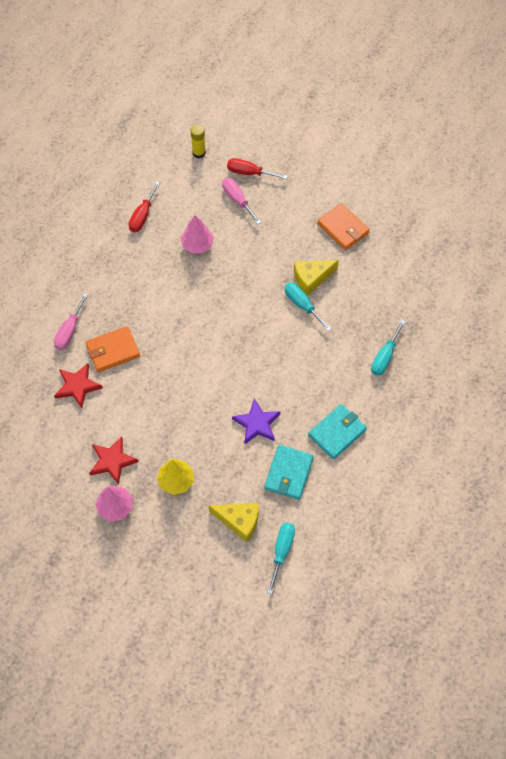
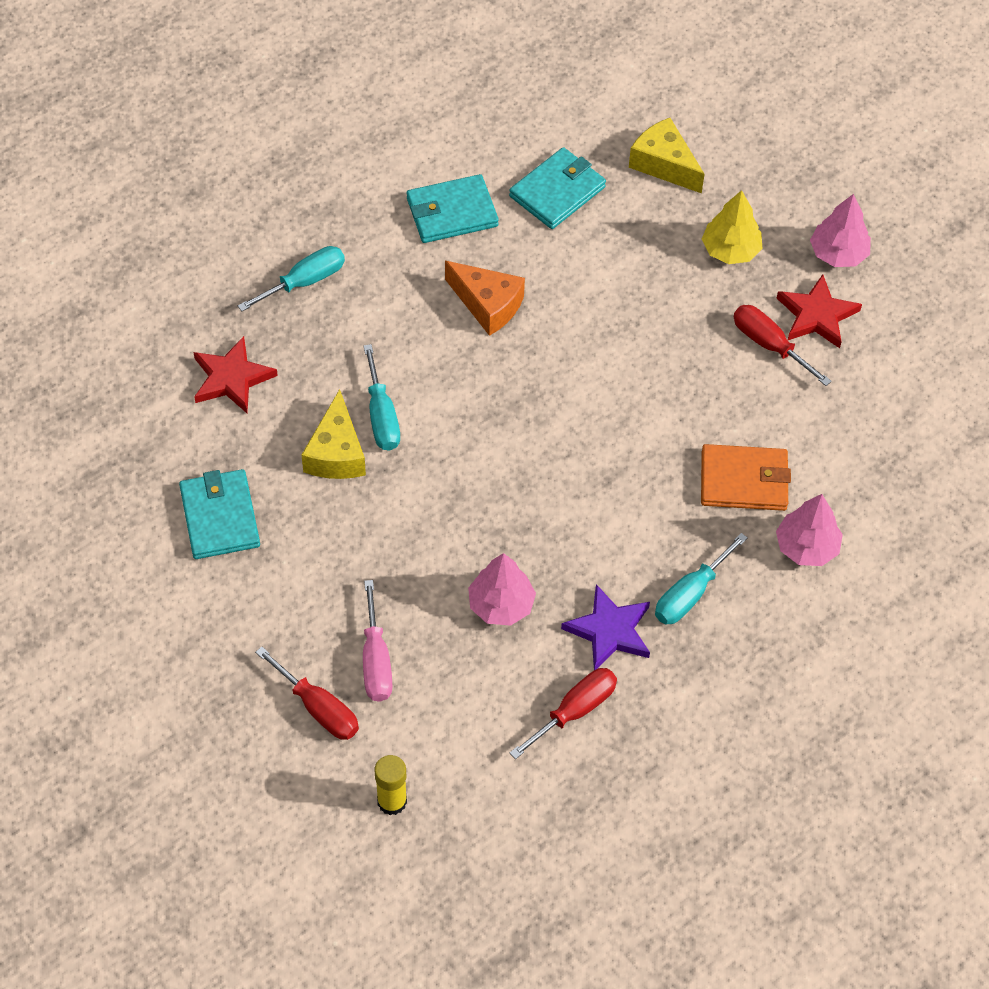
camera: 155 degrees left, 5 degrees down
(69, 331) = (806, 547): pink screwdriver -> pink tree
(77, 386) = (828, 448): red star -> red star (232, 378)
(131, 431) = (769, 345): none -> red screwdriver
(257, 423) = (565, 274): purple star -> purple star (609, 631)
(282, 551) = (624, 107): turquoise screwdriver -> turquoise screwdriver (690, 594)
(286, 387) = (487, 304): none -> orange cheese
(311, 278) = (336, 453): yellow cheese -> yellow cheese turned 90 degrees clockwise
(343, 228) = (219, 517): orange wallet -> turquoise wallet

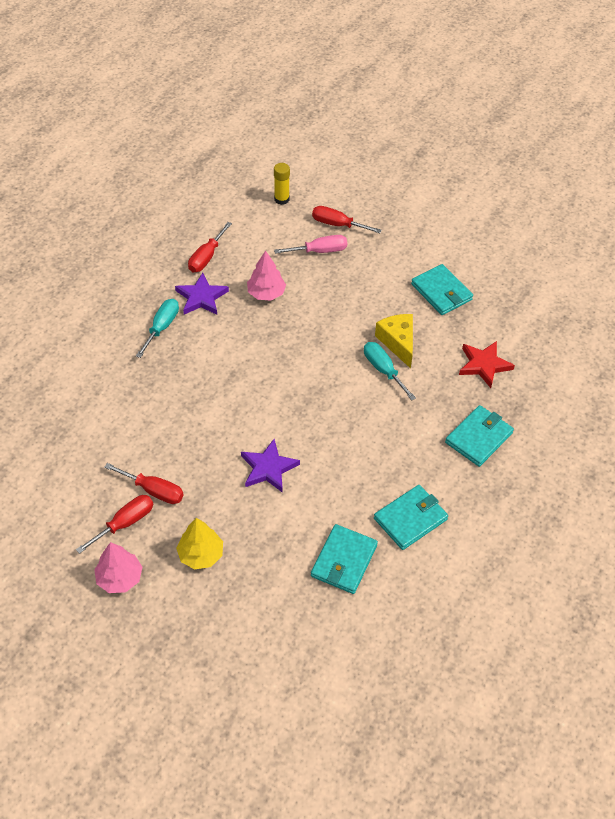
camera: 160 degrees right, 5 degrees down
(305, 282) = (478, 437): turquoise screwdriver -> turquoise wallet
(376, 661) = (320, 251): pink screwdriver -> pink screwdriver turned 105 degrees clockwise
(487, 304) = (353, 459): orange cheese -> none
(606, 328) = (268, 468): none -> purple star
(664, 164) = (273, 612): yellow cheese -> none
(744, 480) = (147, 397): orange wallet -> none
(806, 547) = (99, 371): pink tree -> none
(817, 315) = (125, 523): red star -> red screwdriver

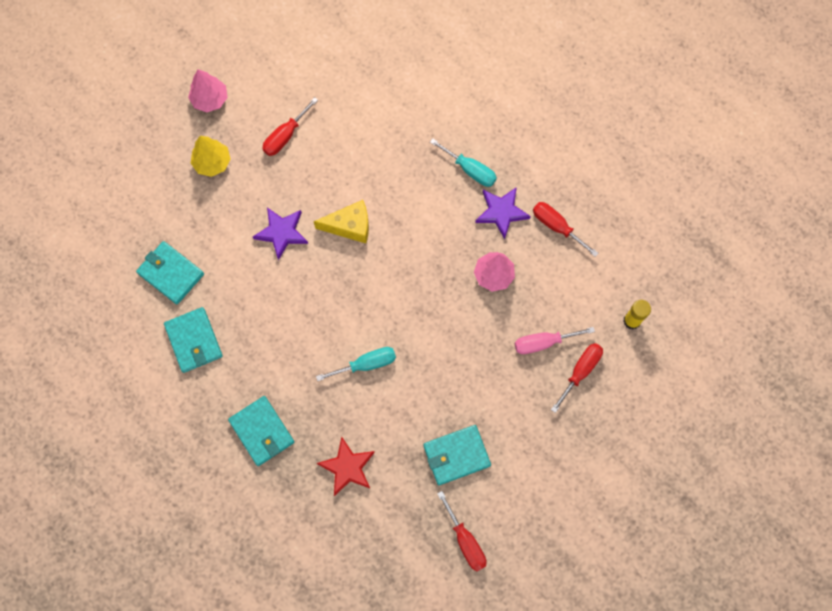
camera: 105 degrees right, 20 degrees up
(125, 523) = (260, 110): red screwdriver -> red screwdriver (465, 541)
(320, 251) = (543, 343): pink screwdriver -> pink screwdriver turned 75 degrees clockwise
(398, 342) = (398, 389): yellow cheese -> yellow cheese (350, 226)

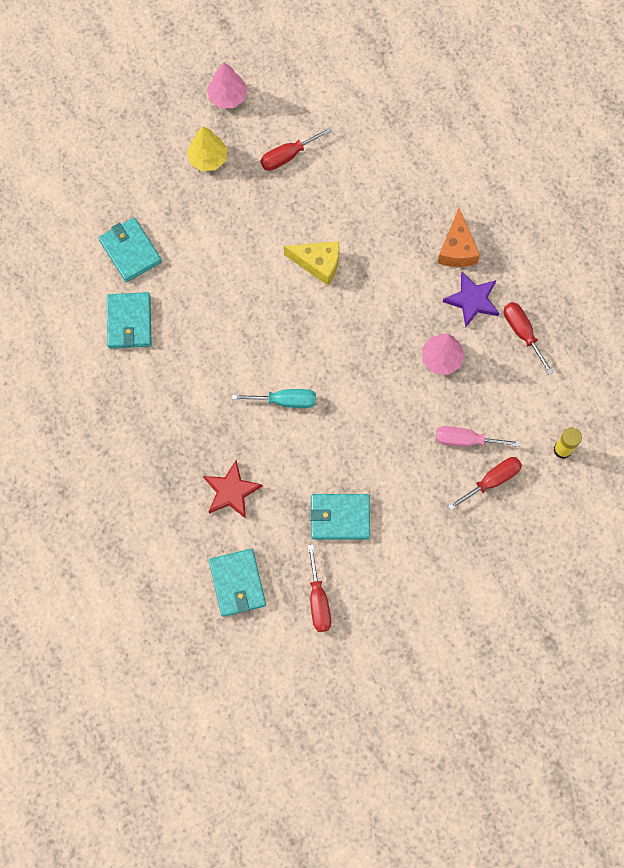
camera: 20 degrees right, 0 degrees up
(262, 431) = (162, 429): turquoise wallet -> turquoise wallet (237, 583)
(282, 233) = (250, 248): purple star -> none
(470, 170) = (457, 249): turquoise screwdriver -> orange cheese

